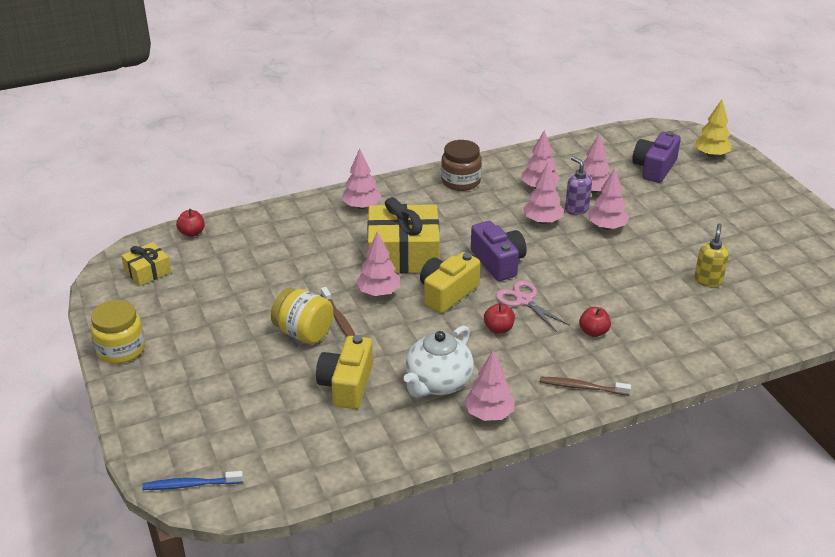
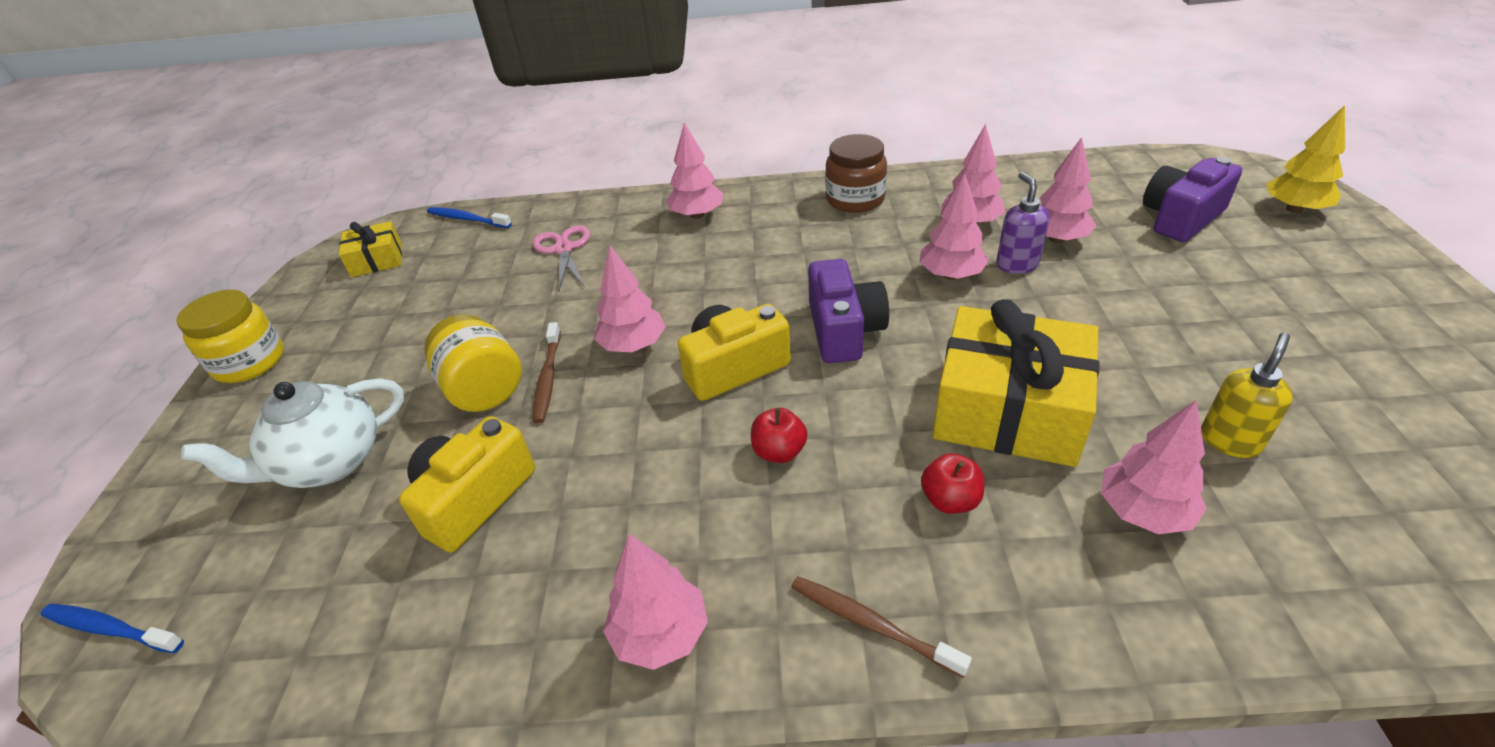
camera: 25 degrees right, 5 degrees up
(192, 233) = (467, 219): red apple -> blue toothbrush
(403, 254) = (708, 291): yellow gift -> yellow gift (1008, 409)
(438, 383) = (614, 537): white teapot -> white teapot (329, 463)
(524, 300) = (851, 407): pink scissors -> pink scissors (563, 249)
(606, 227) = (1058, 302): pink tree -> pink tree (1143, 512)

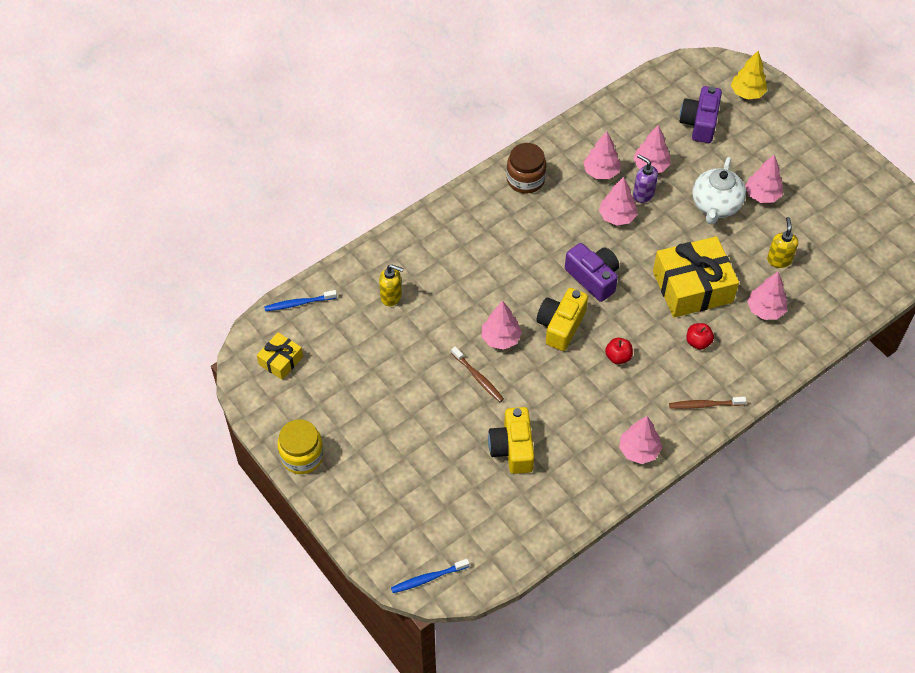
camera: 40 degrees left, 15 degrees up
(329, 463) = (425, 473): white teapot -> white teapot (715, 205)
(484, 389) = (453, 400): yellow jar -> none
(563, 249) = (391, 297): pink scissors -> yellow soap dispenser
(697, 215) = (444, 233): pink tree -> pink tree (762, 195)

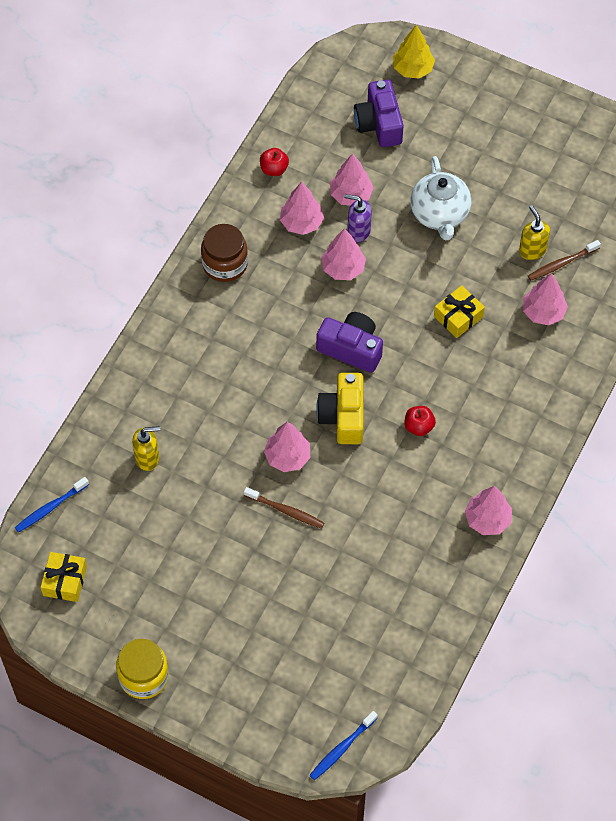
camera: 25 degrees left, 5 degrees up
(512, 448) = (359, 572): yellow camera -> none
(692, 287) = (458, 316): yellow gift -> yellow gift, size x0.51
(698, 342) = (492, 376): red apple -> red apple (274, 169)
(705, 405) = (530, 442): brown toothbrush -> brown toothbrush (562, 263)
(762, 195) = (482, 183): pink tree -> none

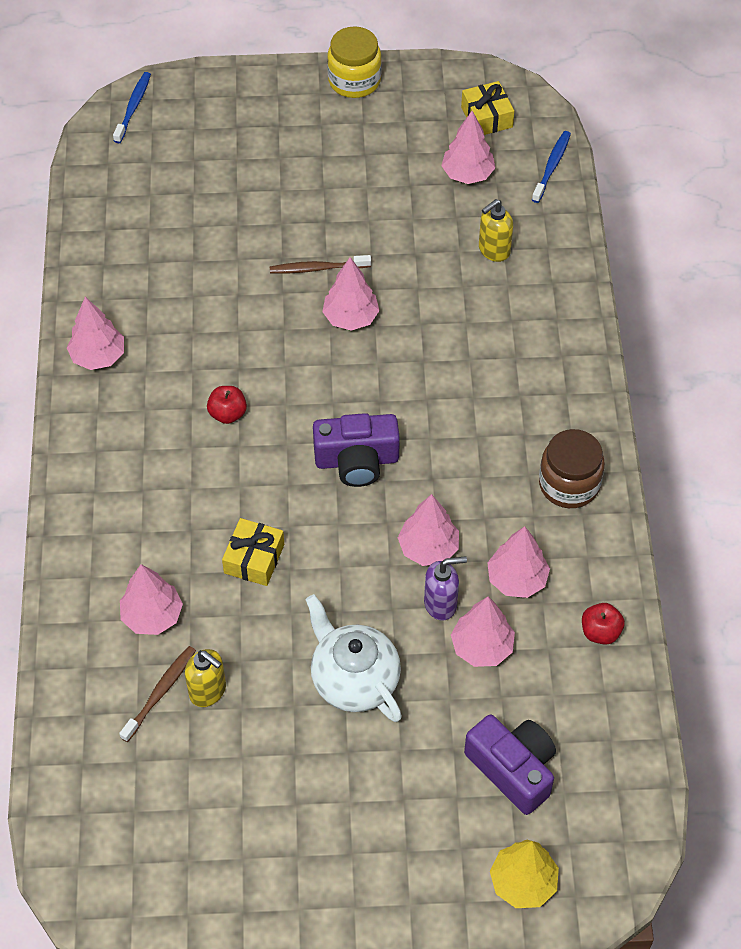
camera: 150 degrees right, 5 degrees down
(118, 535) = (467, 174): none -> pink tree
(343, 416) = (318, 385): yellow camera -> none

